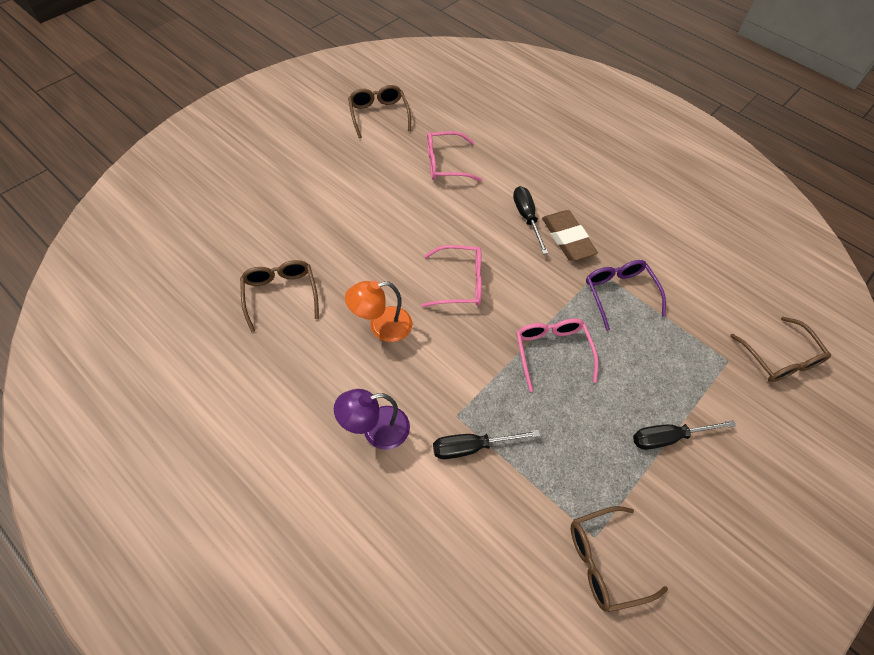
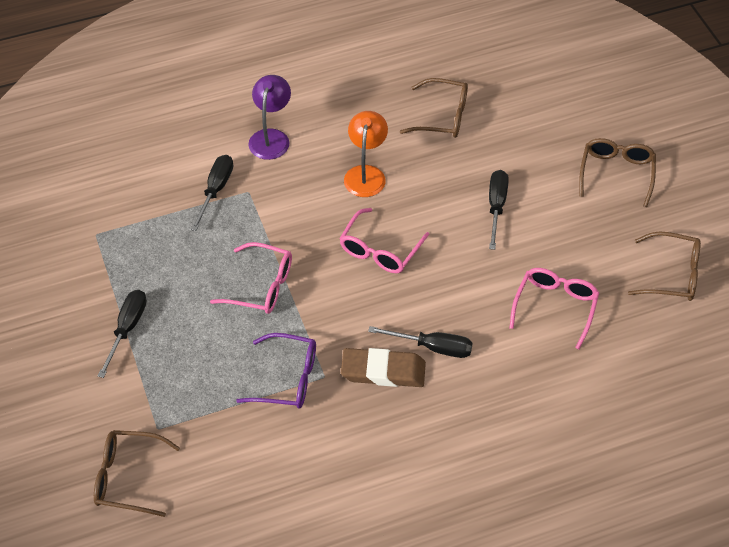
camera: 120 degrees right, 5 degrees down
(369, 224) = (496, 206): none -> black screwdriver
(604, 561) = (76, 230): brown glasses -> brown glasses (616, 173)

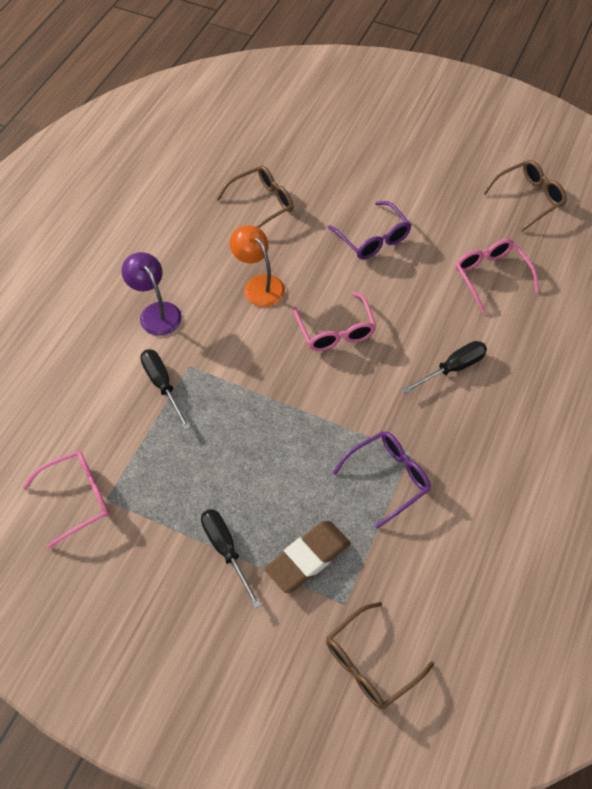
camera: 45 degrees left, 5 degrees up
(261, 286) = (286, 427): pink glasses -> pink glasses (77, 498)
(383, 371) = (443, 413): brown eraser -> brown eraser (308, 558)
(496, 206) = (373, 239): black screwdriver -> purple glasses
(616, 173) = (418, 159): brown glasses -> none

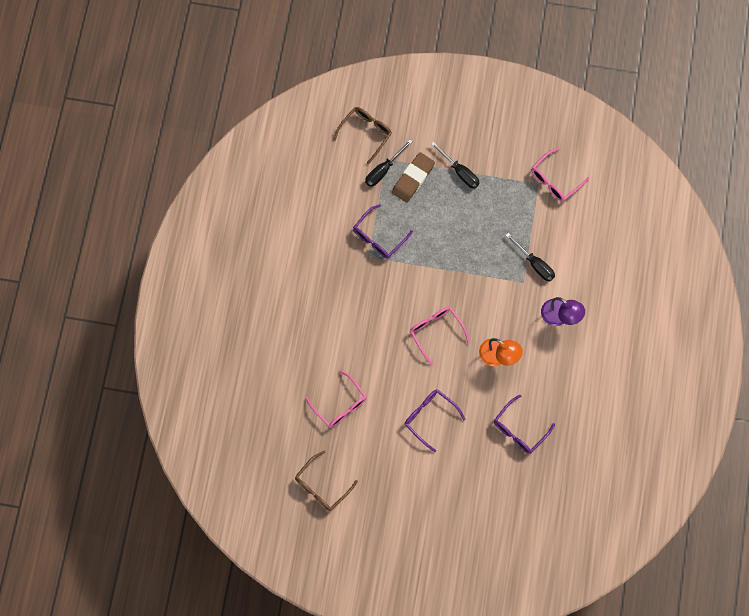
camera: 165 degrees right, 15 degrees up
(262, 204) = (519, 429): brown glasses -> purple glasses
(453, 368) = (353, 322): black screwdriver -> black screwdriver (383, 170)

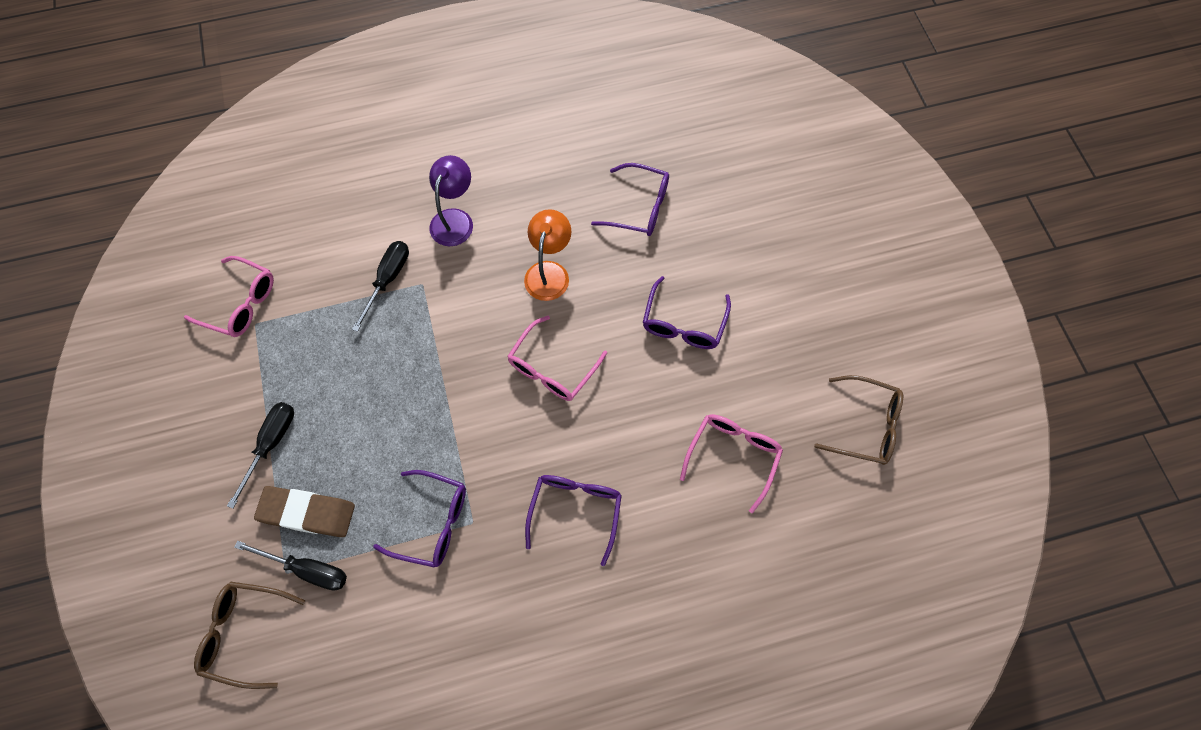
camera: 115 degrees left, 5 degrees down
(350, 310) = (575, 510): none -> purple glasses

